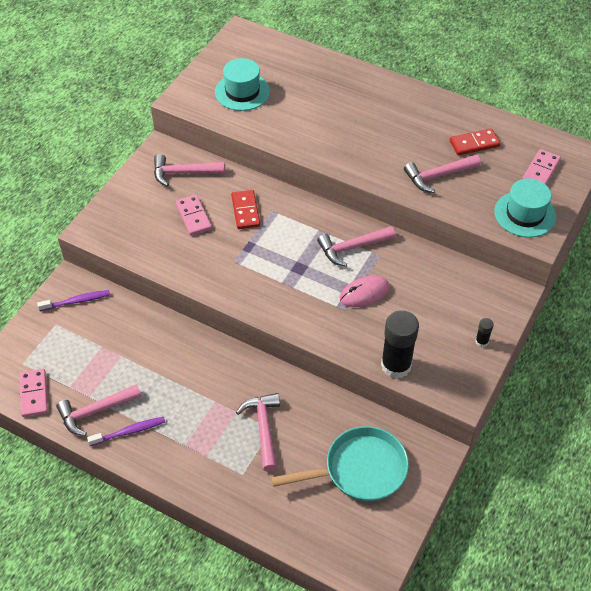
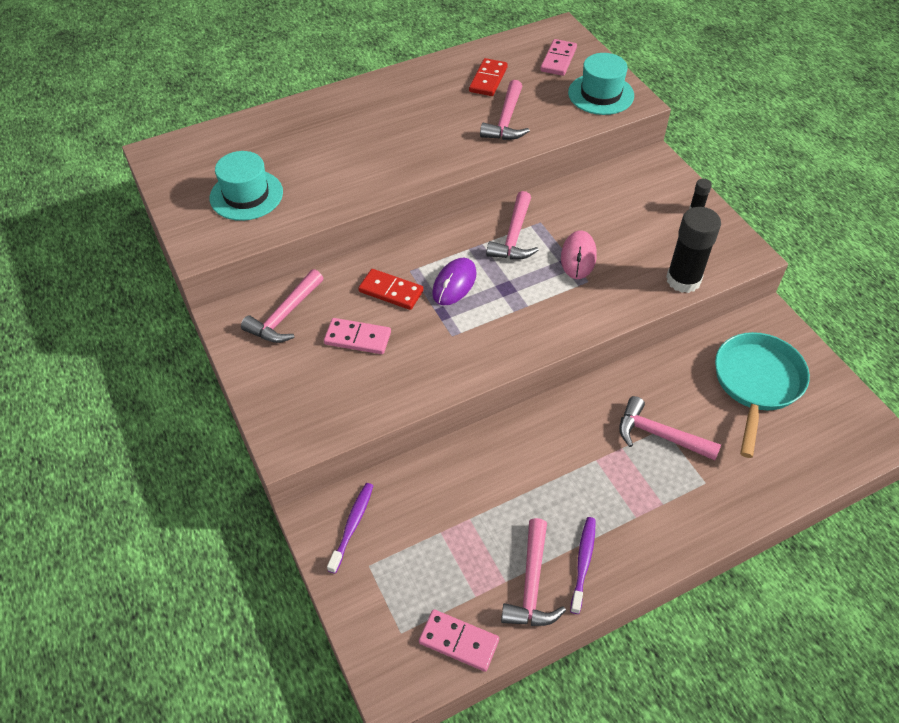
camera: 55 degrees left, 0 degrees up
(280, 239) = (454, 283): none -> purple mouse
(541, 170) = (558, 60): pink domino -> pink domino turned 45 degrees clockwise

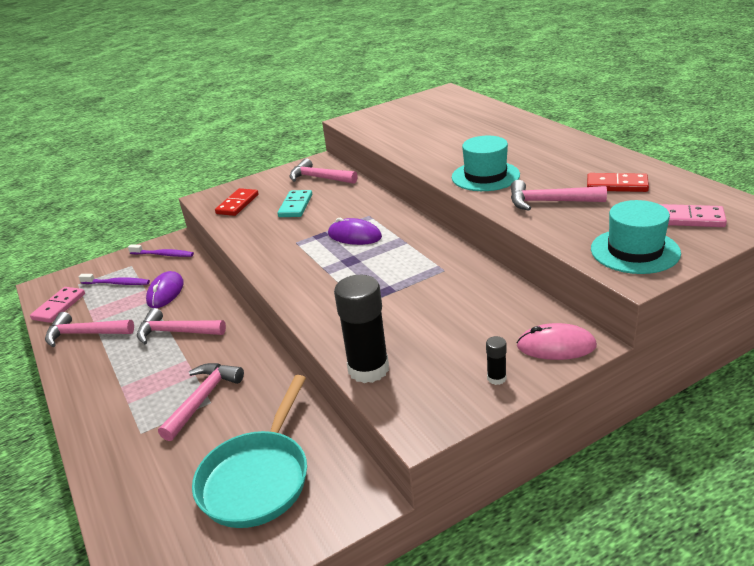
camera: 90 degrees right, 20 degrees down
(246, 195) = (407, 122): turquoise hat -> turquoise hat (485, 176)
(358, 338) = (296, 206): pink domino -> turquoise domino
(391, 291) = (344, 211): red domino -> red domino (237, 204)
(454, 504) = (165, 292): none -> purple mouse
(514, 236) = (419, 257): pink hammer -> pink hammer (175, 332)
(578, 257) = (396, 296): pink mouse -> pink mouse (556, 346)
(583, 563) = (91, 358): purple toothbrush -> purple toothbrush (117, 283)
(756, 383) = (258, 478): turquoise pan -> turquoise pan turned 90 degrees clockwise

